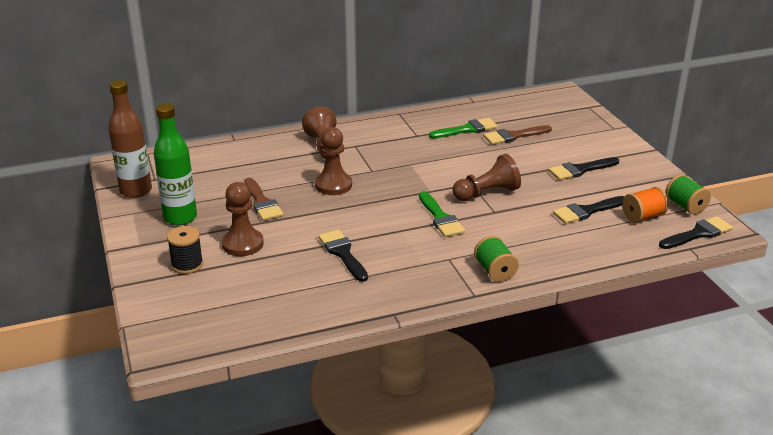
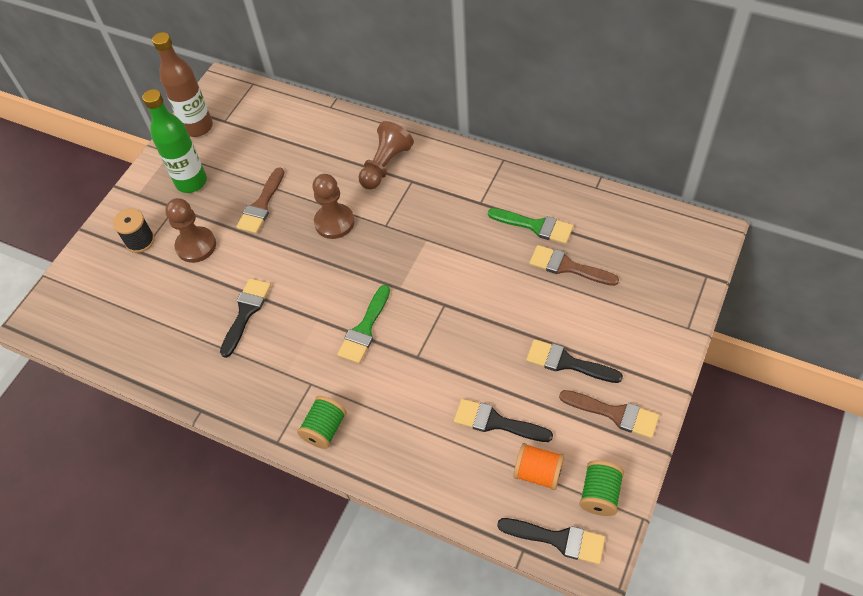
camera: 50 degrees right, 25 degrees up
(487, 193) = (441, 328): brown pawn -> none
(638, 175) = (615, 414): none -> brown brush

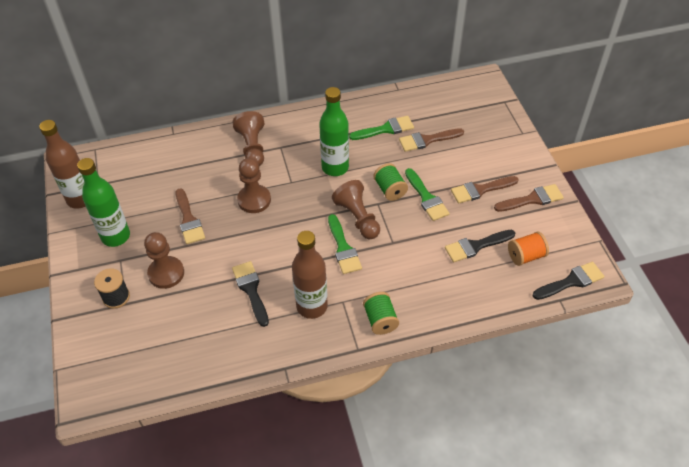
camera: 45 degrees left, 5 degrees down
(279, 368) = (312, 306): none -> brown bottle
(410, 306) = (358, 218): none -> brown pawn
(441, 237) = (335, 167): none -> green bottle
(500, 332) = (426, 198): none -> green brush
(567, 363) = (480, 190): black brush -> brown brush
(600, 494) = (567, 244): green spool -> green spool (390, 190)

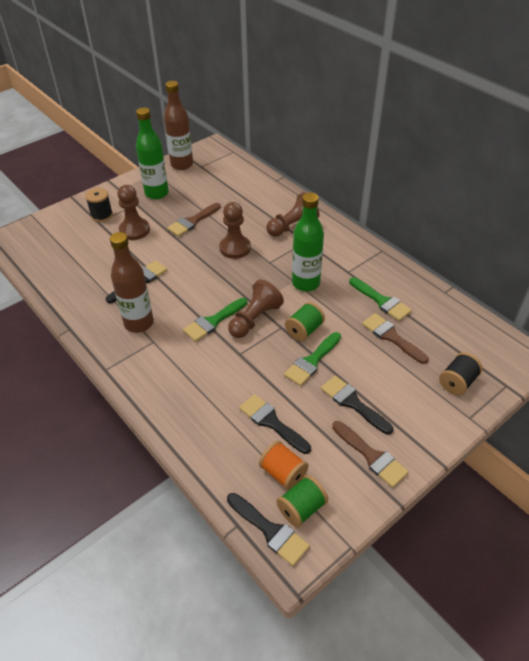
camera: 65 degrees right, 5 degrees down
(380, 320) = (143, 374): green spool -> green spool (301, 508)
(480, 190) = (353, 403): brown brush -> black brush
(489, 124) = (457, 382): none -> black spool

